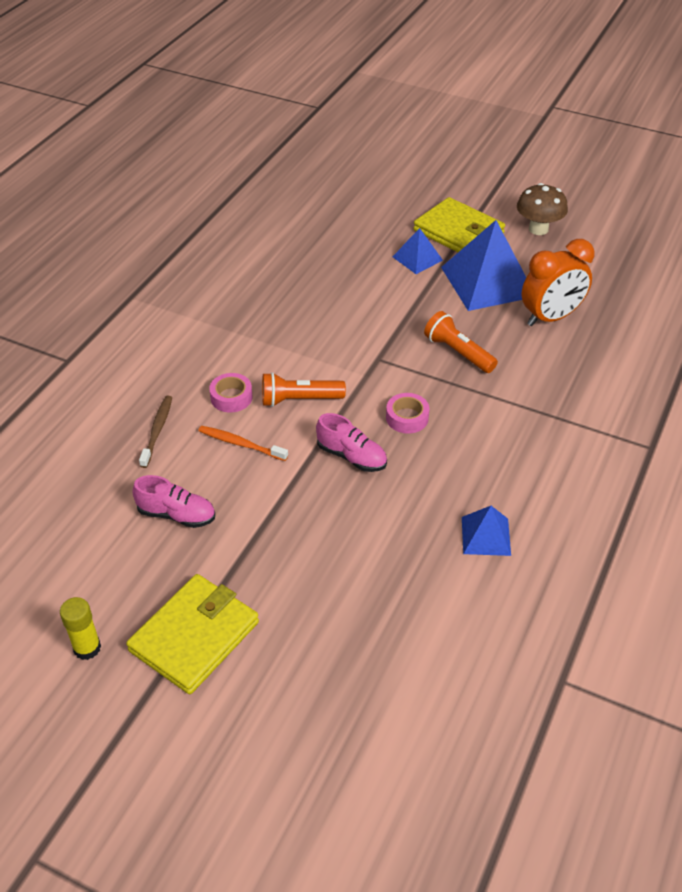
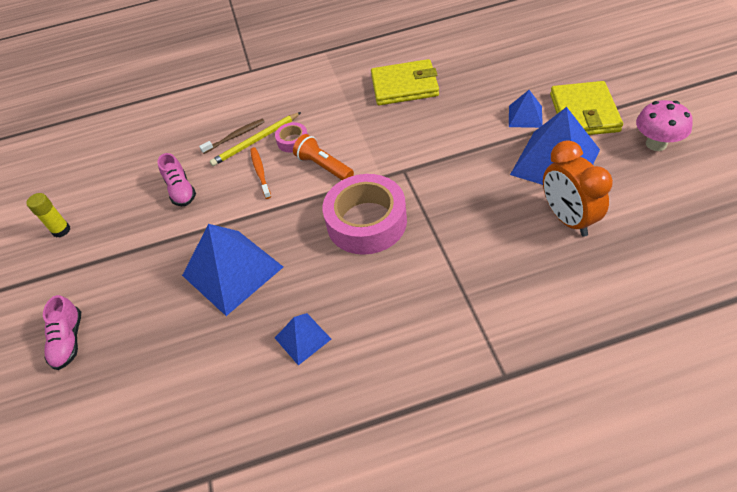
camera: 55 degrees right, 5 degrees up
(189, 420) = (256, 141): none -> yellow pencil
(194, 636) = (100, 264): yellow wallet -> yellow wallet (404, 86)
(347, 538) = (232, 271): none -> blue pyramid
(351, 456) = (302, 223): pink shoe -> pink shoe (69, 341)
(407, 418) = (366, 222): pink tape -> pink tape, size x2.21
(458, 352) = (460, 200): orange flashlight -> none
(538, 229) = (656, 144): brown mushroom -> pink mushroom
(551, 318) = (567, 219): orange clock -> orange clock turned 45 degrees clockwise

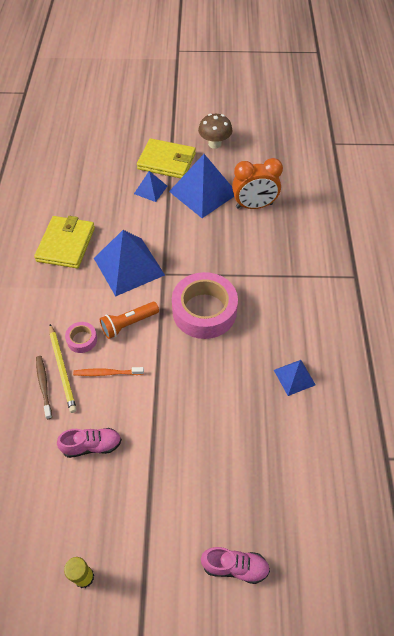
camera: 80 degrees left, 5 degrees up
(232, 271) = (212, 415): blue pyramid -> blue pyramid (129, 266)
(656, 144) = (214, 144): pink mushroom -> brown mushroom

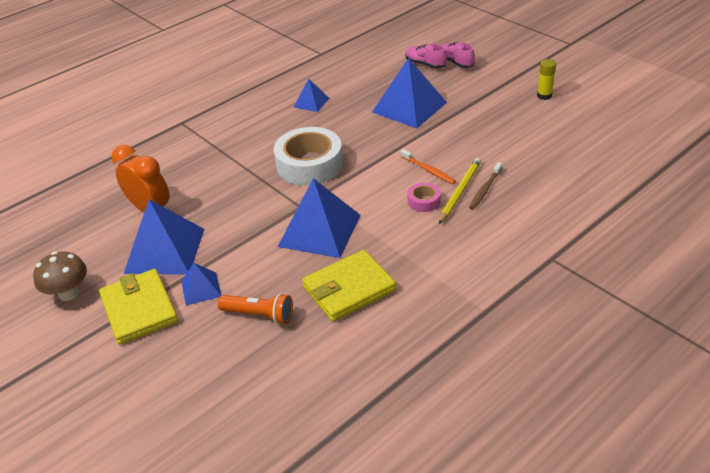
camera: 130 degrees left, 15 degrees down
(92, 446) = (483, 141): pink shoe -> pink shoe (425, 64)
(128, 324) = (375, 190): orange flashlight -> orange flashlight (259, 315)
(203, 441) = (409, 107): none -> blue pyramid
(204, 311) = (309, 164): pink tape -> white tape

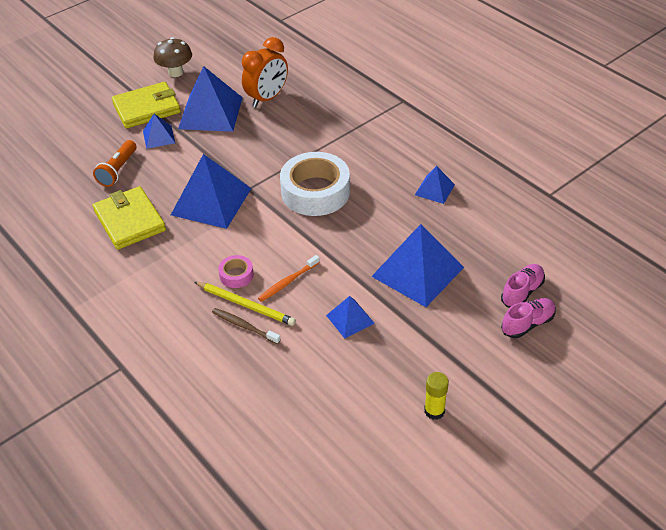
camera: 90 degrees right, 5 degrees up
(465, 135) = (350, 319): none -> blue pyramid

